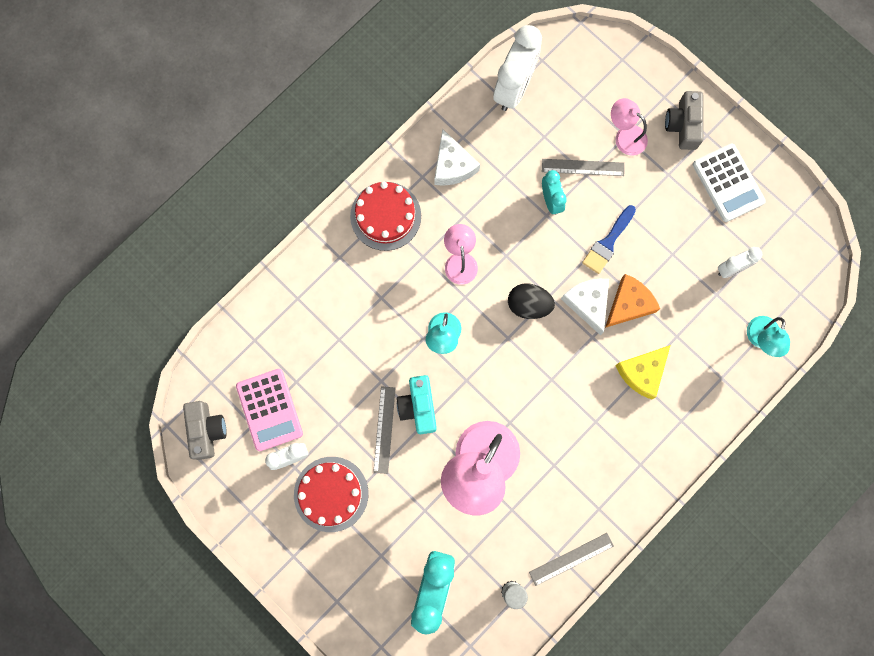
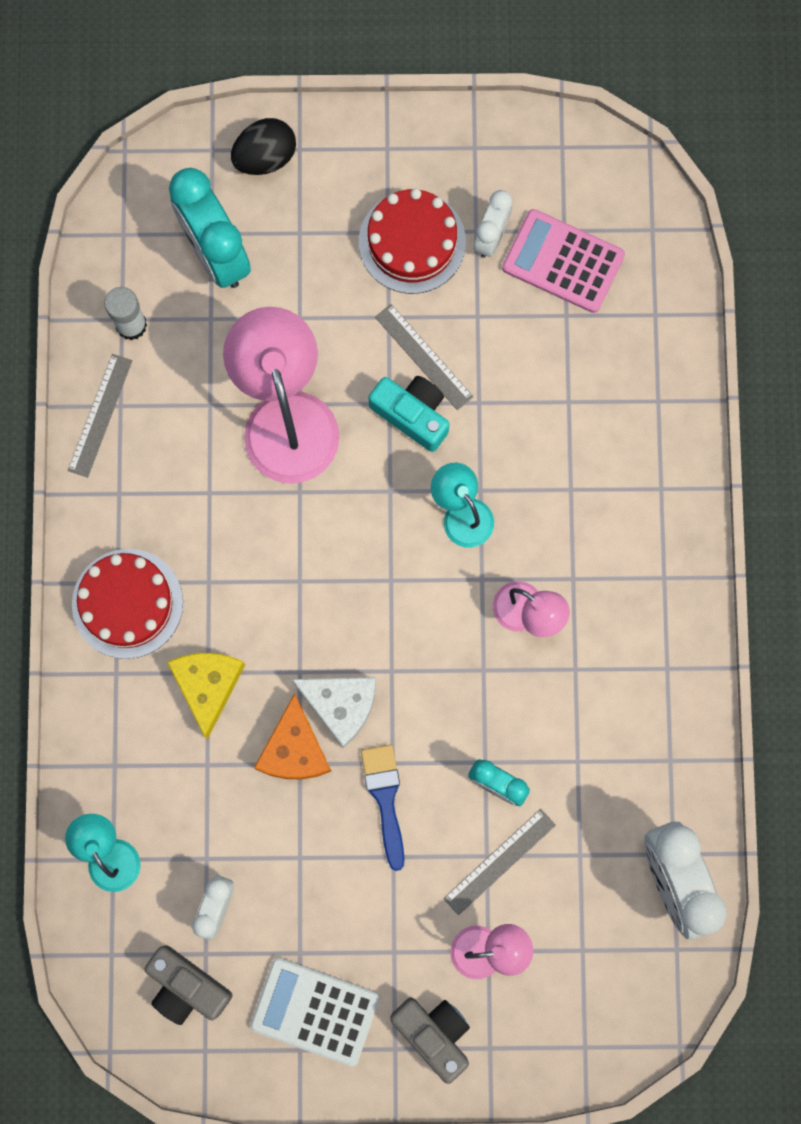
camera: 135 degrees right, 0 degrees up
(206, 430) = (604, 180): grey camera -> grey camera (187, 987)
(385, 216) = (660, 583): red cake -> red cake (127, 603)
(452, 165) = (647, 715): white cheese -> none
(528, 305) = (404, 639): black egg -> black egg (265, 157)

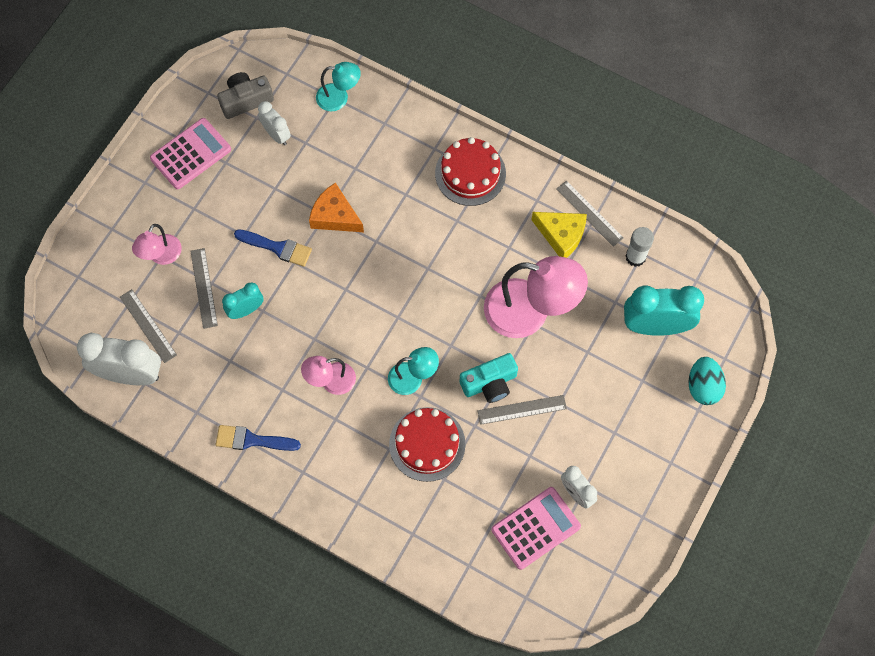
camera: 120 degrees right, 10 degrees down
(207, 686) = (398, 190): yellow cheese -> yellow cheese (561, 235)
(265, 157) = (703, 387): black egg -> turquoise egg
(315, 1011) = (191, 154): white calculator -> pink calculator
(340, 705) = (343, 252): white cheese -> none
(412, 242) = (600, 443): red cake -> red cake (427, 444)
(434, 1033) = (138, 205): grey camera -> none
(595, 902) = (148, 326): none -> grey ruler
(662, 665) = (252, 440): none -> blue brush

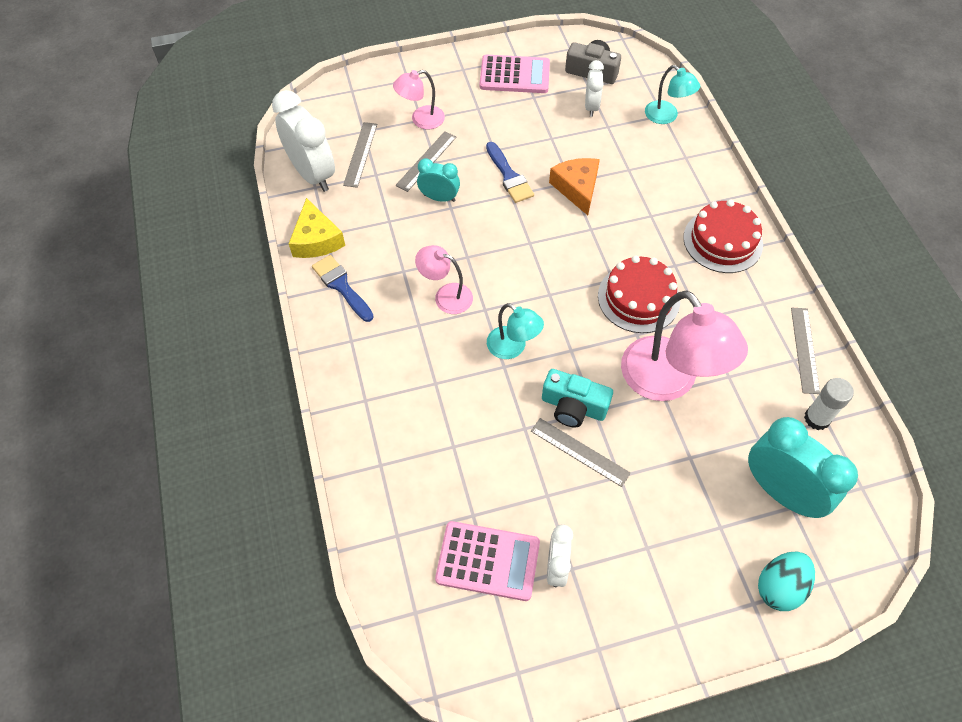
camera: 45 degrees right, 10 degrees down
(427, 444) = (469, 407): red cake -> red cake (638, 298)
(561, 235) = (760, 346): yellow cheese -> yellow cheese (316, 239)

